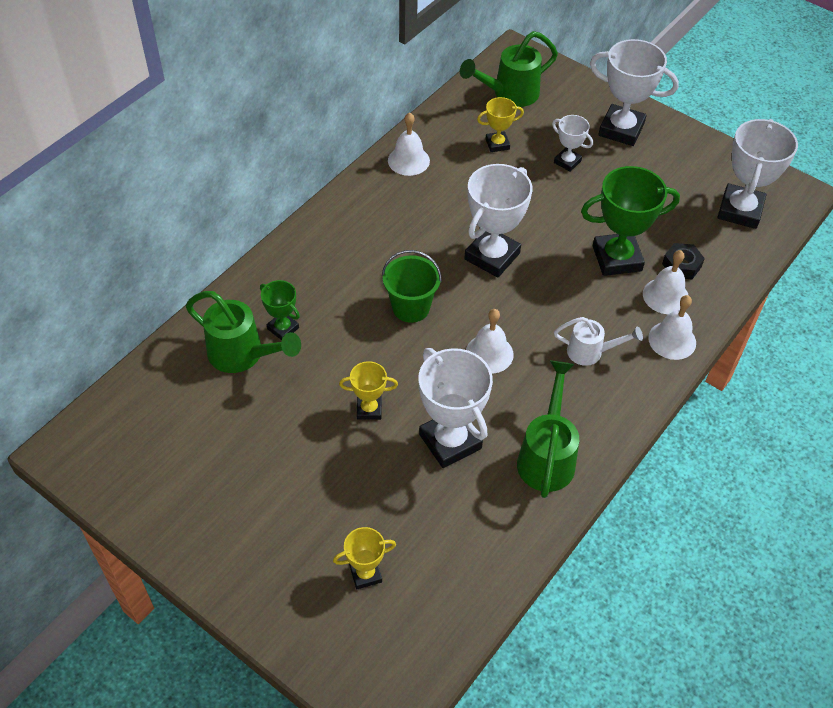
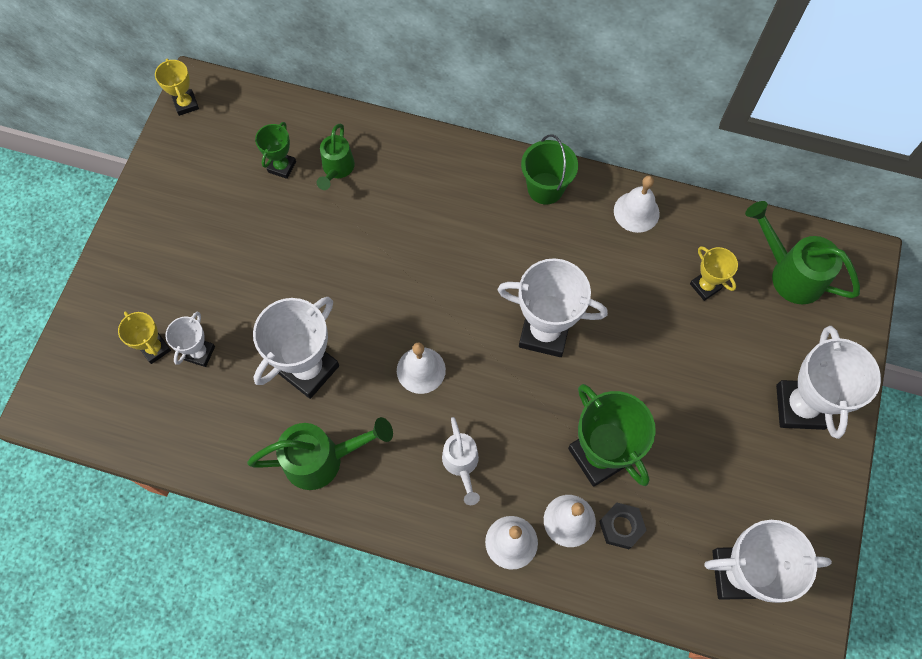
camera: 70 degrees right, 15 degrees up
(242, 355) = (337, 169): green watering can -> green watering can, size x0.64
(283, 328) = (378, 188): green trophy -> green trophy (282, 167)
(369, 409) = (318, 290): yellow trophy -> yellow trophy (186, 104)
(411, 307) = (447, 282): green bucket -> green bucket (545, 188)
(567, 162) = (716, 364): white trophy -> white trophy (200, 353)

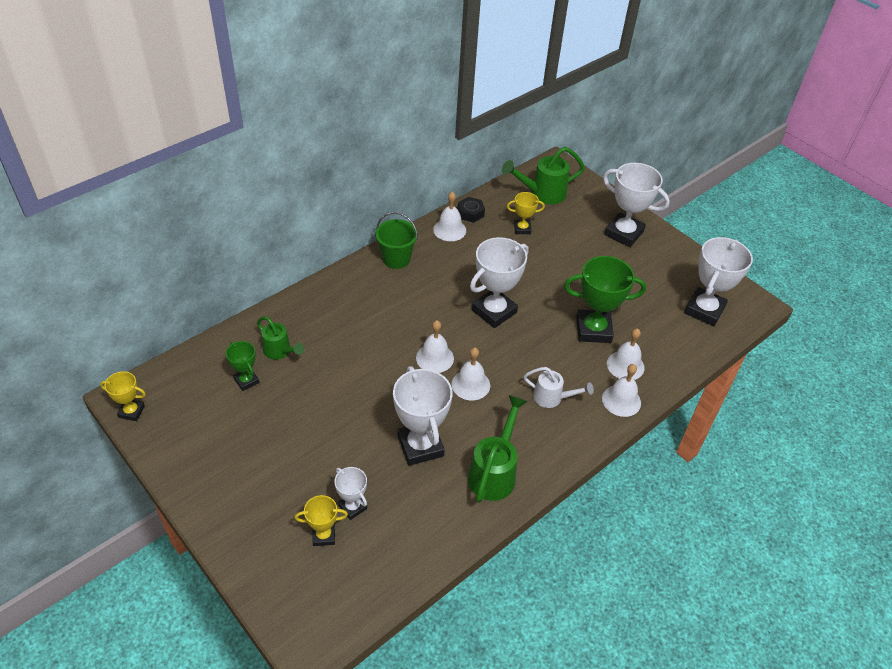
camera: 60 degrees left, 20 degrees down
(432, 313) = (435, 358): none -> white bell
(621, 527) = (645, 344): black nut -> black nut (470, 213)

